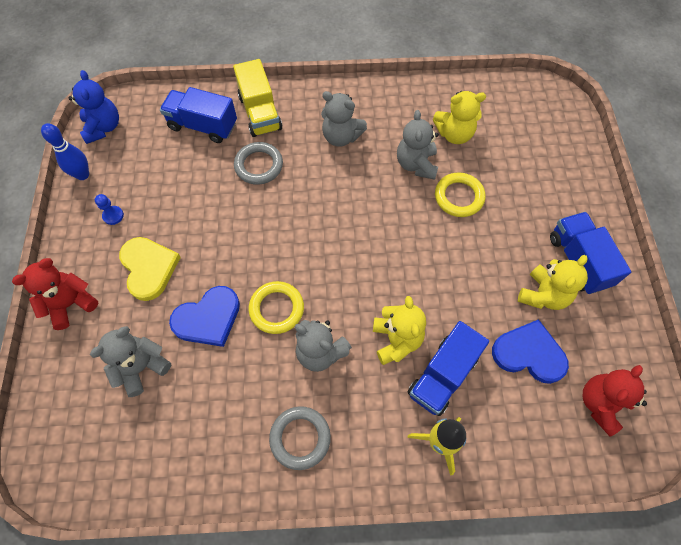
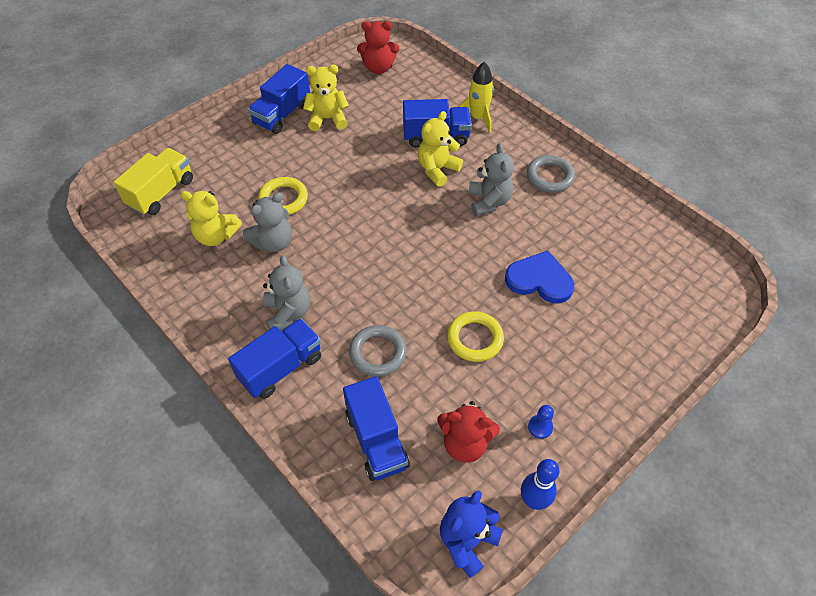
camera: 130 degrees left, 10 degrees down
(71, 304) = (635, 382): red teddy bear -> red teddy bear (465, 443)
(141, 367) = (614, 291): grey teddy bear -> none
(149, 268) = (549, 353): yellow heart -> none
(260, 113) = (316, 401): yellow truck -> yellow truck (161, 193)
(276, 309) = (487, 245): yellow ring -> yellow ring (475, 339)
(302, 109) = (281, 368): none -> blue truck
(454, 134) = (216, 236): yellow teddy bear -> yellow teddy bear turned 150 degrees clockwise
(529, 353) = (378, 107): blue heart -> none

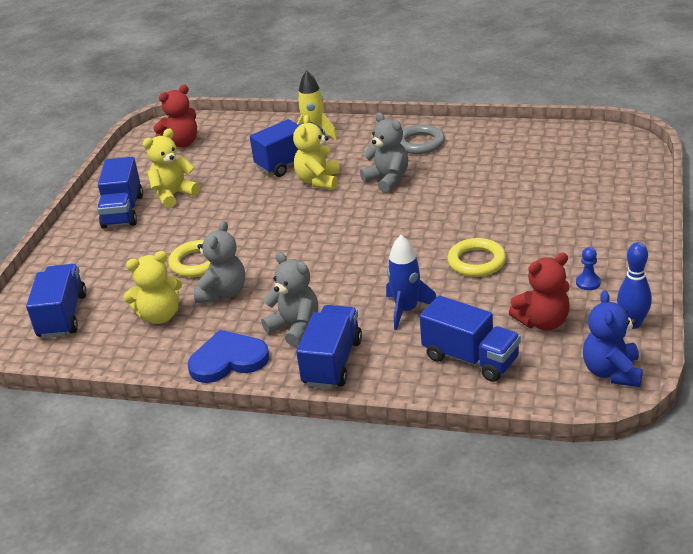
camera: 30 degrees left, 20 degrees down
(161, 193) = (62, 316): yellow truck -> blue truck
(378, 353) = (407, 310): grey ring -> blue rocket
(539, 280) = (486, 204): blue heart -> blue heart (228, 360)

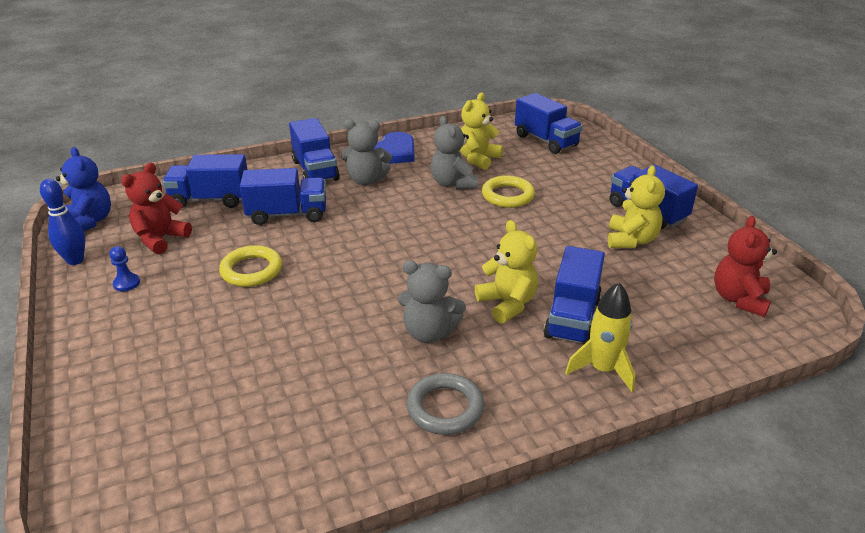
camera: 140 degrees right, 0 degrees up
(407, 310) = (287, 214): blue rocket -> blue truck

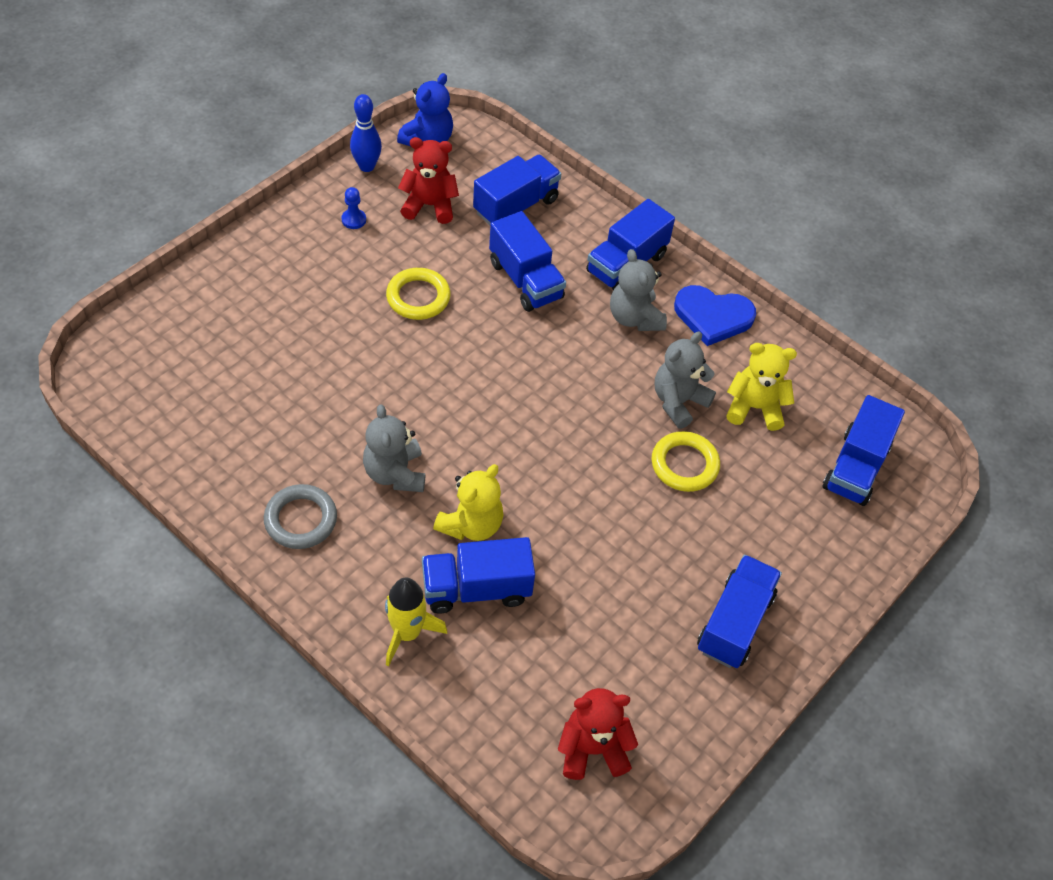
camera: 60 degrees right, 20 degrees up
(210, 199) = (516, 206): blue truck -> blue truck turned 75 degrees clockwise
(631, 240) = (657, 616): yellow teddy bear -> none

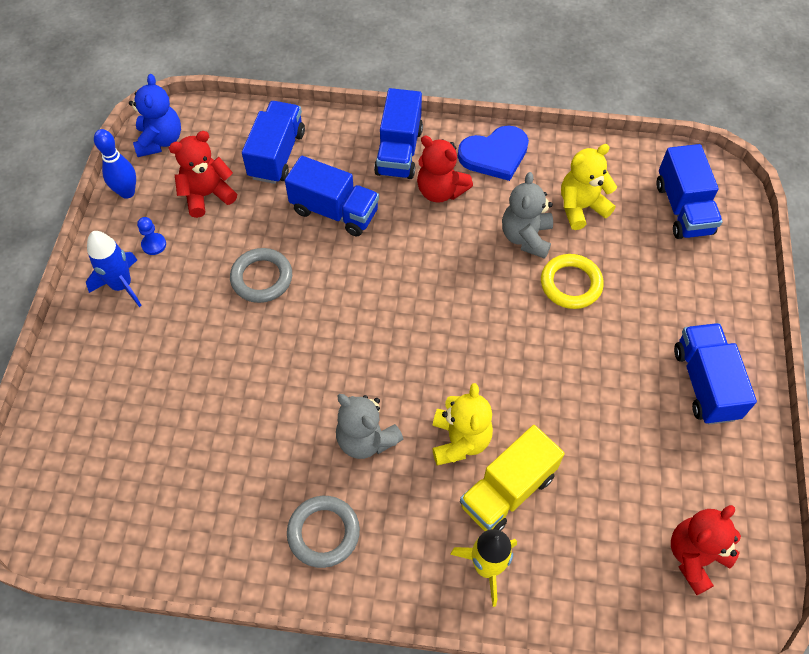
camera: 30 degrees left, 5 degrees up
(302, 236) = (122, 285): none -> blue rocket
(418, 297) = (262, 278): yellow ring -> grey ring
(476, 588) = (507, 490): blue truck -> yellow truck
(634, 318) = (440, 191): grey teddy bear -> red teddy bear

